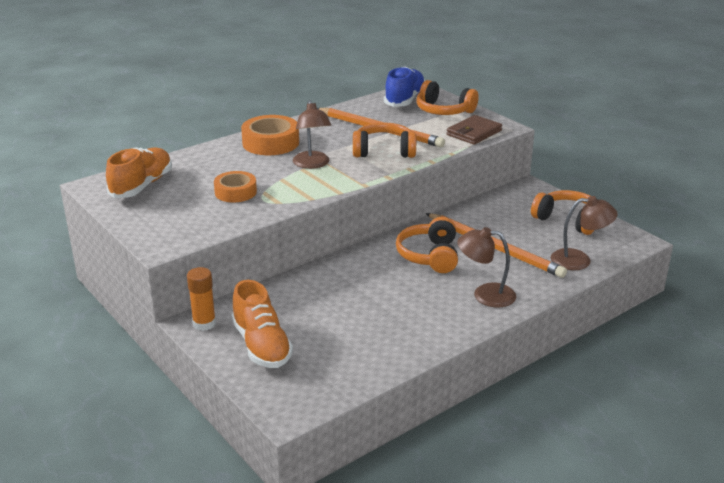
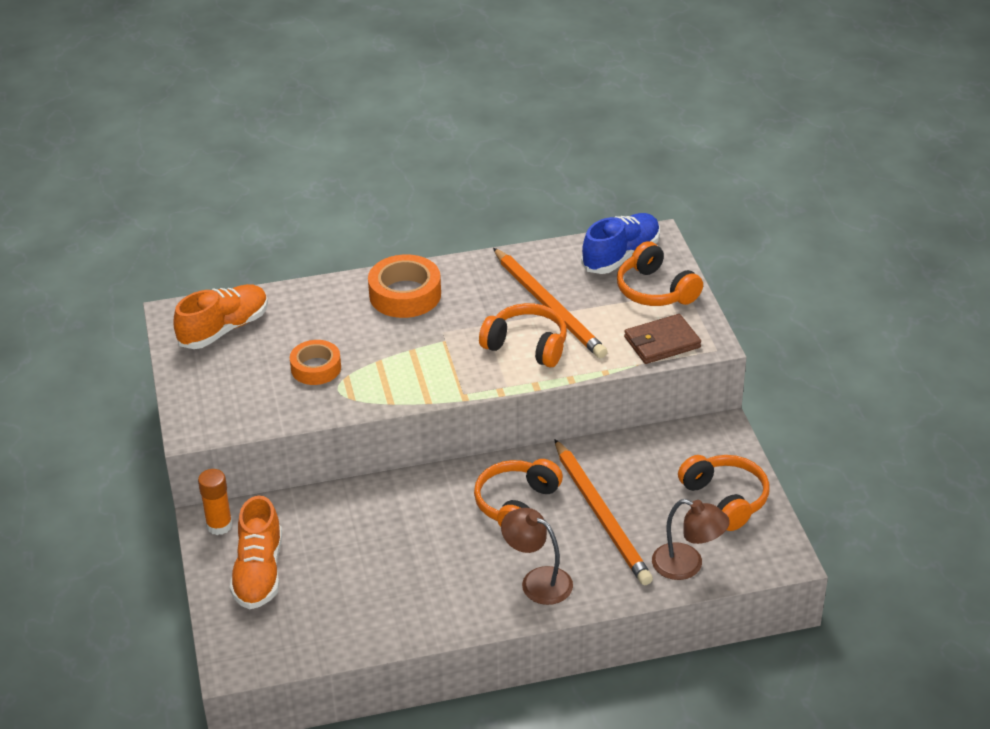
camera: 25 degrees right, 10 degrees up
(312, 164) = (428, 345): brown lamp -> none

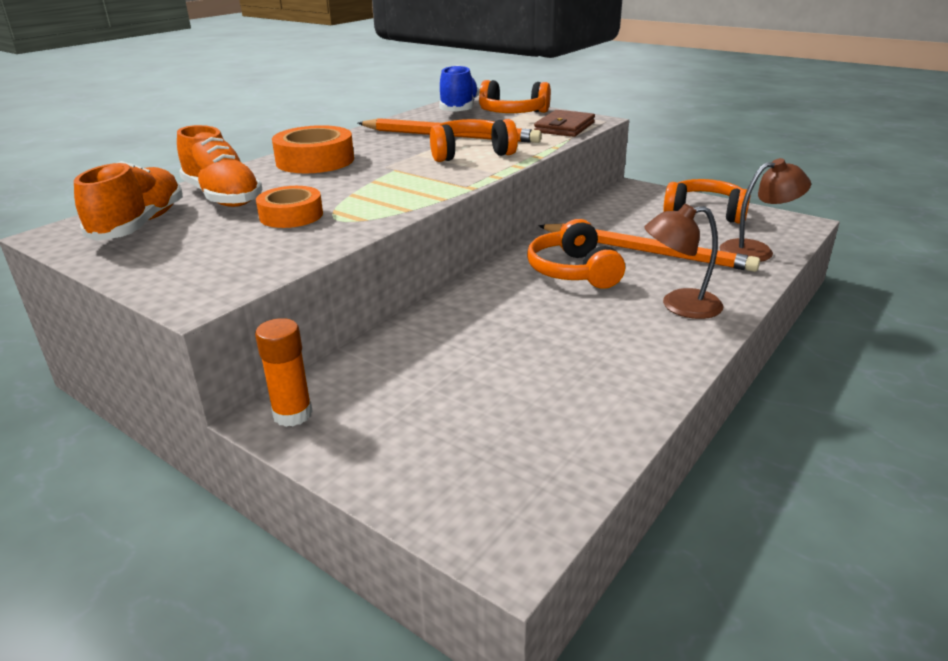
camera: 40 degrees left, 10 degrees down
(259, 573) = (404, 432): orange shoe -> orange shoe (223, 197)

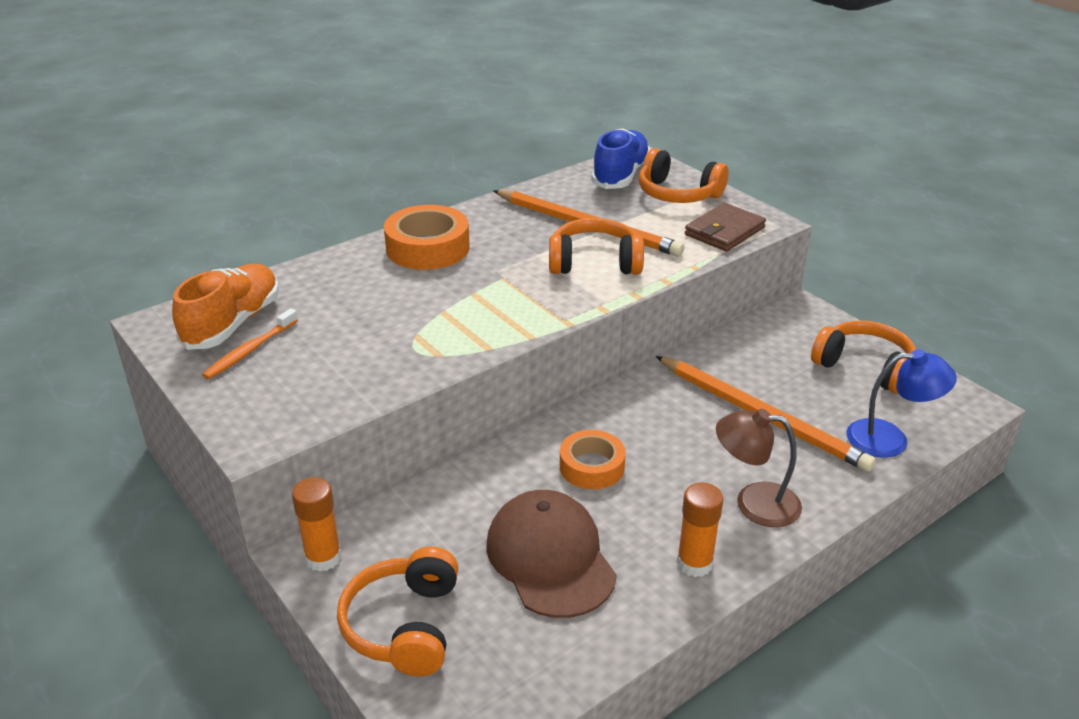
camera: 15 degrees right, 5 degrees up
(165, 240) = (250, 350): none -> orange toothbrush
(223, 197) = (319, 294): orange shoe -> none
(291, 215) = (373, 335): orange tape -> orange tape (592, 466)
(524, 373) = (550, 558): none -> brown cap
(573, 271) = (665, 430): orange headphones -> orange headphones (404, 625)
(657, 354) = (694, 563): none -> orange glue stick
(756, 250) = (890, 439): brown lamp -> blue lamp

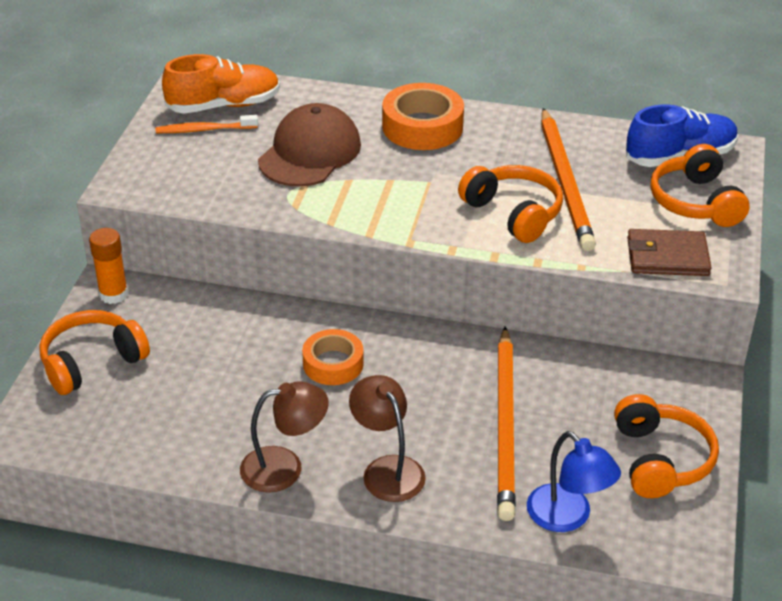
camera: 50 degrees right, 5 degrees up
(550, 558) = (216, 393): brown cap -> brown cap (309, 153)
(694, 563) = (284, 467): orange glue stick -> brown lamp

